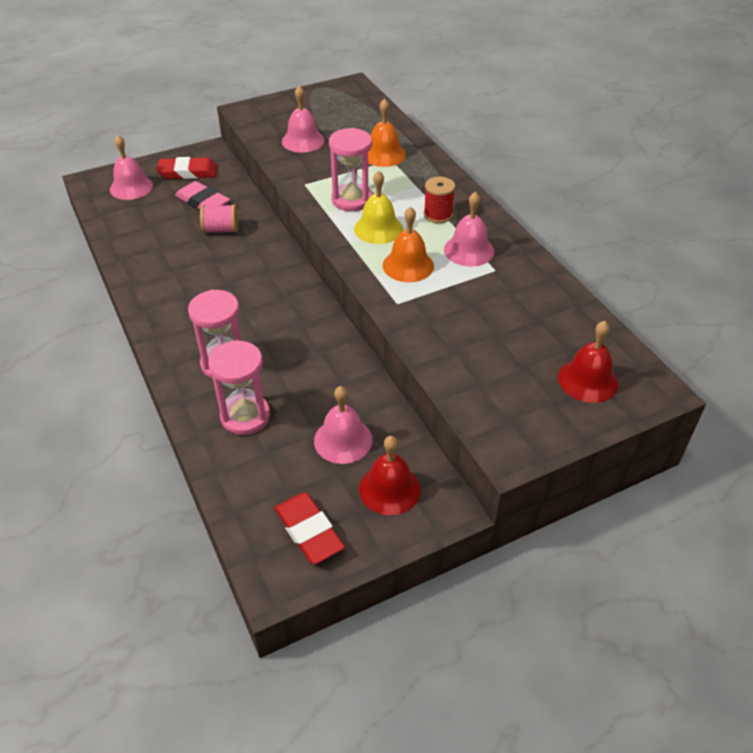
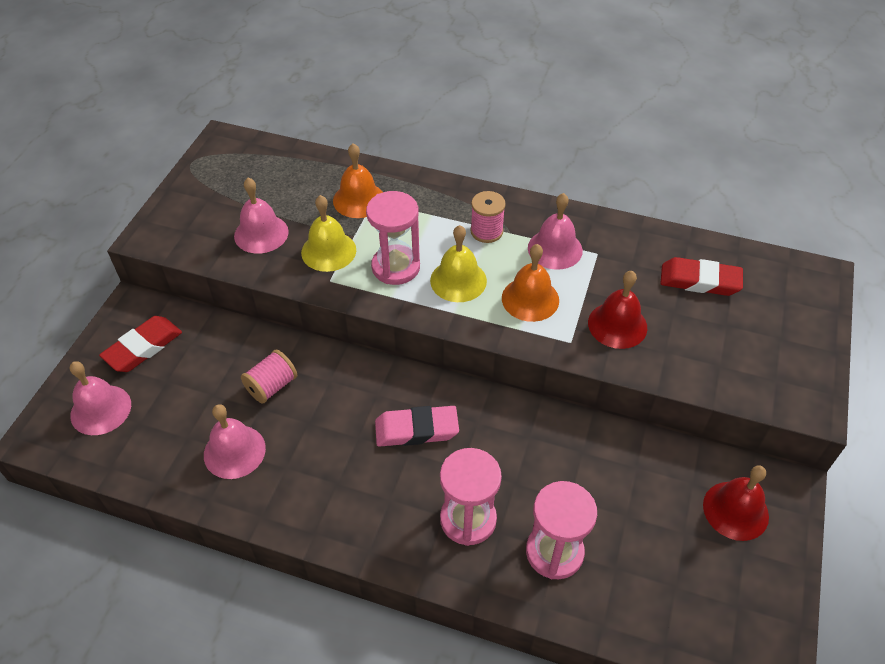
camera: 45 degrees left, 5 degrees up
(203, 202) = (208, 369): pink eraser -> pink eraser (416, 429)
(309, 531) = (734, 602): red eraser -> red eraser (699, 281)
(326, 170) = (328, 251): none -> yellow bell
(343, 440) = (652, 501): pink bell -> pink bell (234, 451)
(438, 215) = (486, 231): red spool -> pink spool
(588, 380) = (775, 302): red bell -> red bell (617, 325)

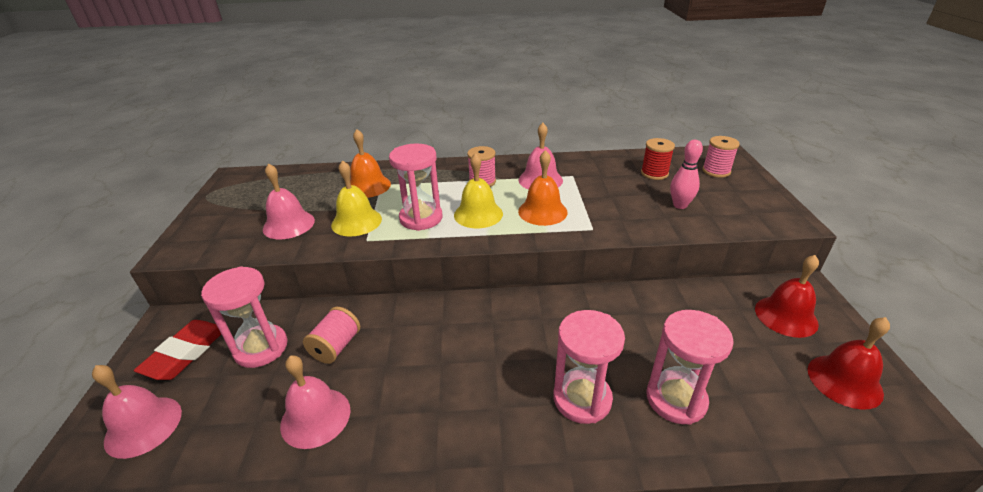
camera: 20 degrees left, 15 degrees down
(207, 364) = (261, 348): none -> pink hourglass
(416, 429) = (492, 340): pink eraser -> none
(617, 325) = (619, 210): red bell -> red bell (844, 381)
(694, 340) = (680, 205): none -> pink bowling pin
(699, 281) = (654, 173): red eraser -> red spool
(781, 301) = (716, 171): none -> pink spool

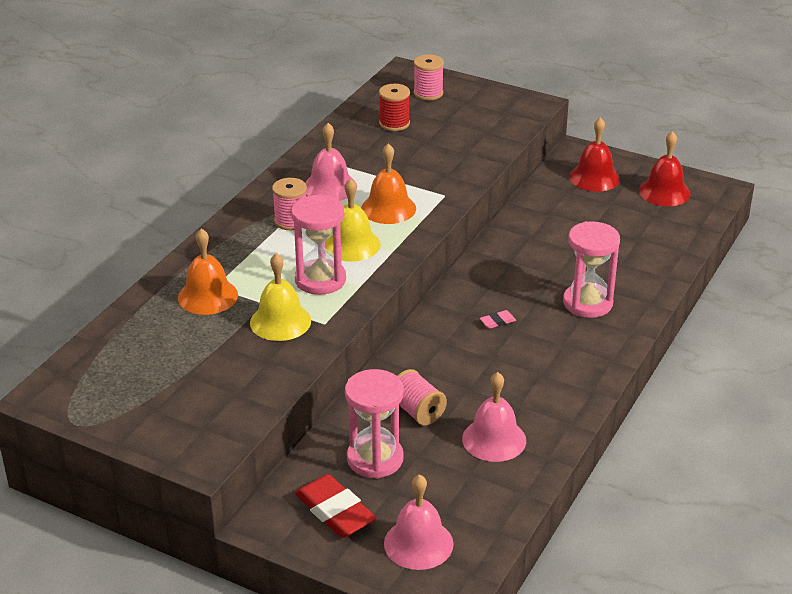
camera: 60 degrees left, 0 degrees up
(288, 224) = (233, 368): pink bell -> none
(496, 344) = (497, 321): none -> pink eraser
(676, 399) = (622, 264): pink hourglass -> none
(680, 205) = (458, 138): pink bowling pin -> none

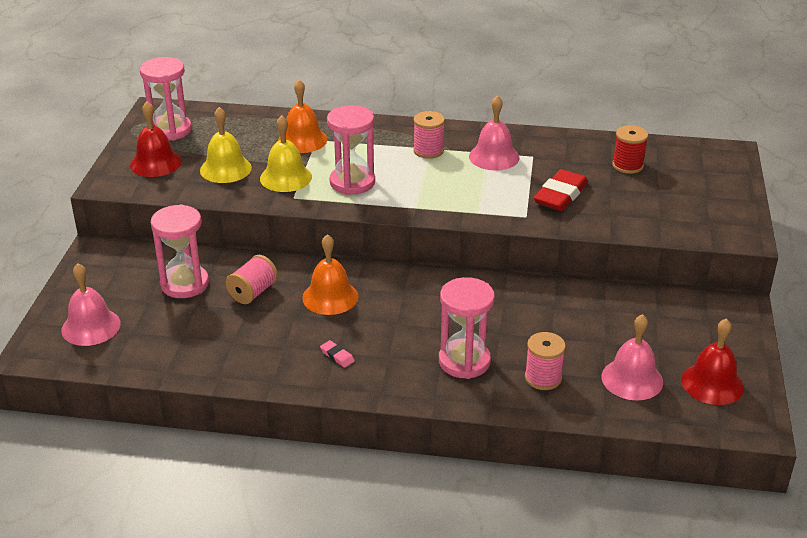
camera: 70 degrees right, 0 degrees up
(106, 391) = (170, 130): none -> pink hourglass
(335, 511) = (117, 278): red eraser -> red eraser (560, 195)
(352, 244) = (413, 186): yellow bell -> yellow bell (225, 169)
(388, 208) = (481, 192): orange bell -> orange bell (330, 297)
(428, 93) = (701, 172): pink spool -> pink spool (543, 378)
(494, 439) = (232, 341): pink bell -> pink bell (632, 379)
(497, 321) = (402, 311): pink eraser -> pink eraser (337, 356)
(594, 177) = (698, 328): red bell -> red bell (155, 163)

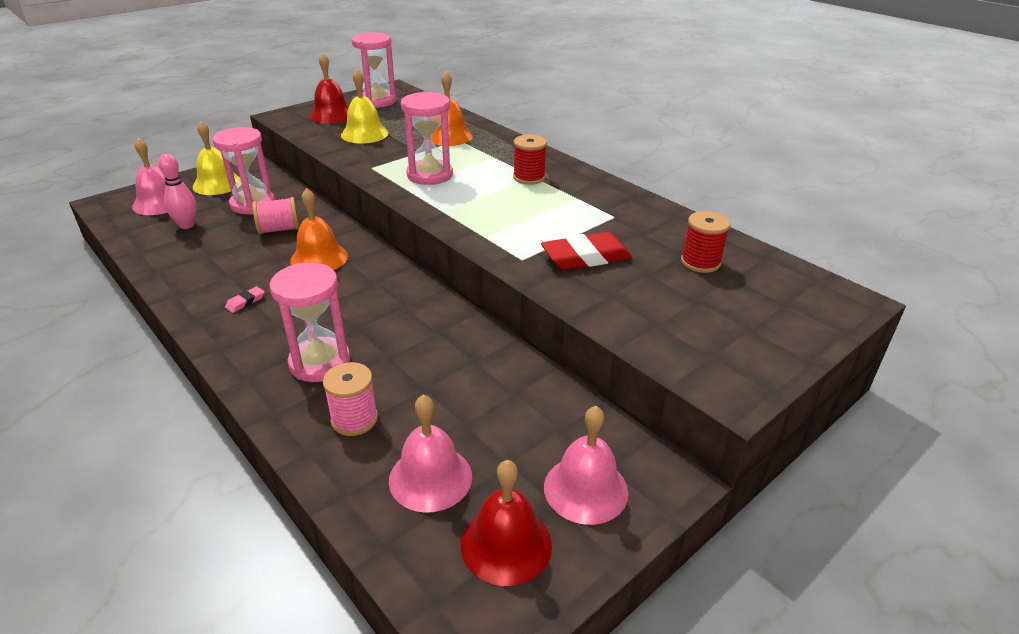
camera: 40 degrees right, 0 degrees up
(162, 330) = (187, 225): none -> pink bowling pin
(285, 177) = (391, 154): yellow bell -> yellow bell (217, 184)
(337, 356) = (245, 302): pink eraser -> pink eraser turned 45 degrees clockwise
(428, 151) = (529, 177): pink spool -> red spool
(494, 157) = (577, 203): pink bell -> pink bell (585, 489)

